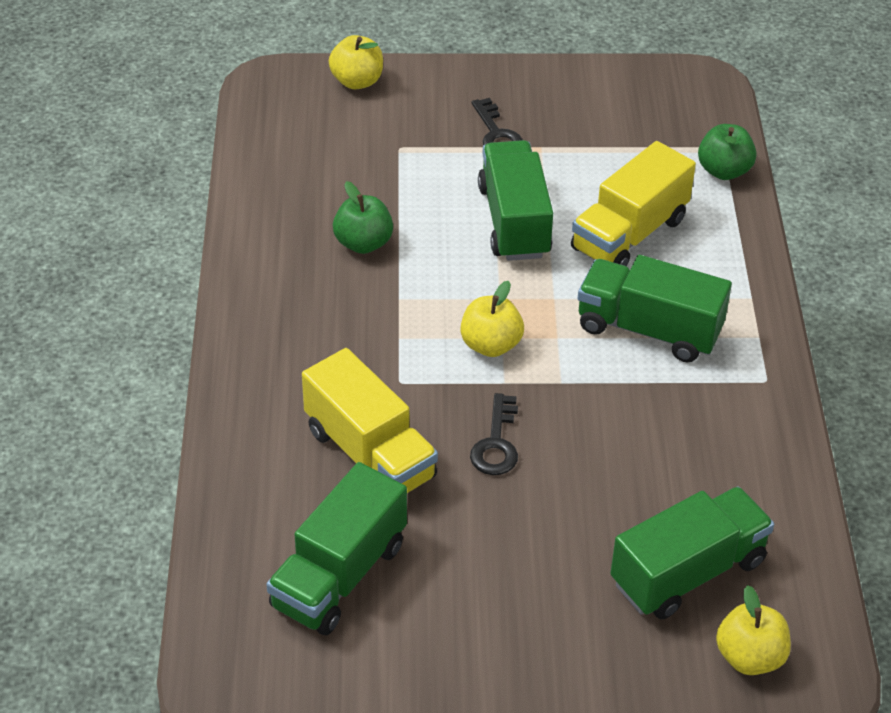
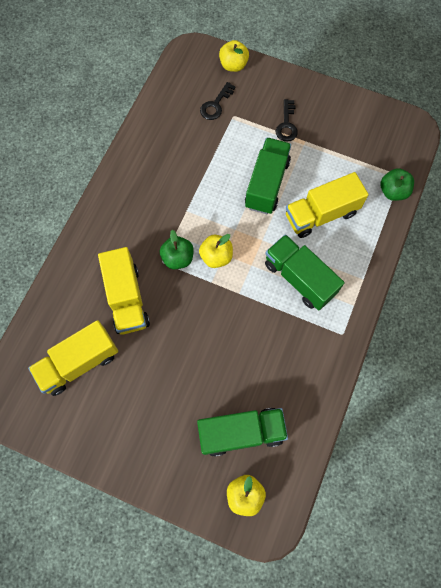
camera: 25 degrees right, 25 degrees up
(339, 575) = (79, 363): green truck -> yellow truck
(363, 243) = (186, 170): green apple -> green apple (178, 258)
(496, 443) = (189, 317): black key -> black key (216, 105)

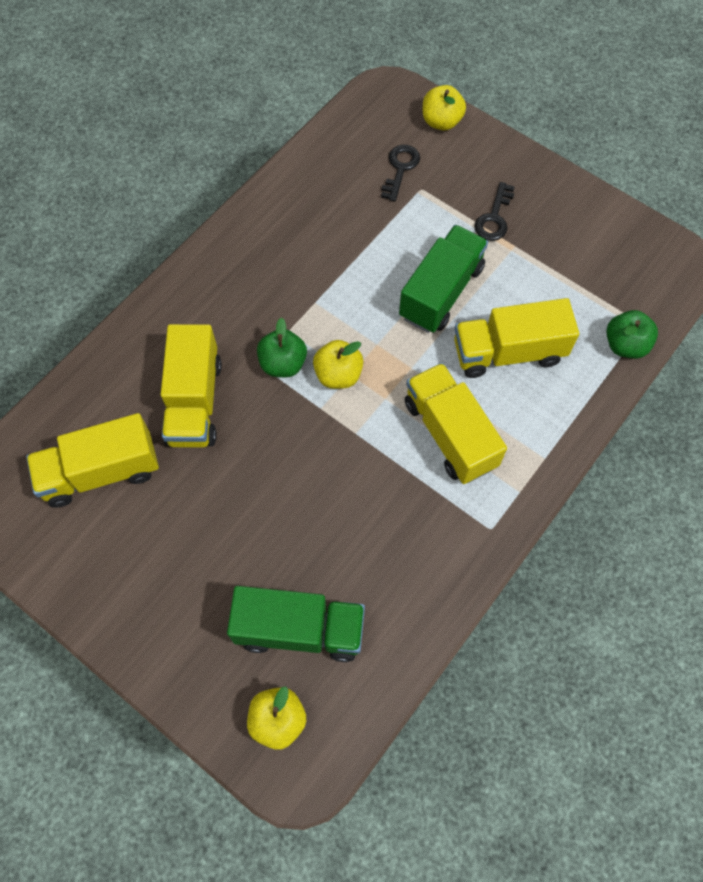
camera: 15 degrees right, 5 degrees down
(216, 105) = (400, 169): black key -> black key turned 150 degrees clockwise
(299, 278) = (450, 434): green truck -> yellow truck

